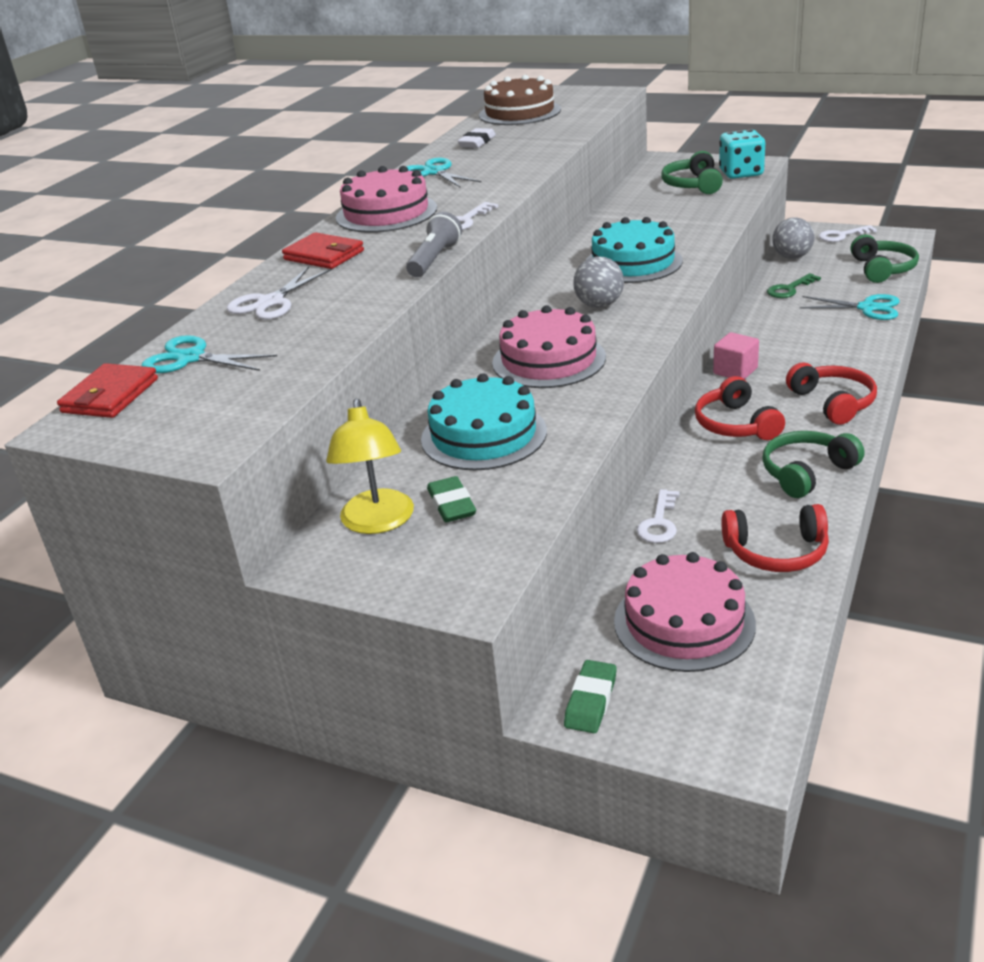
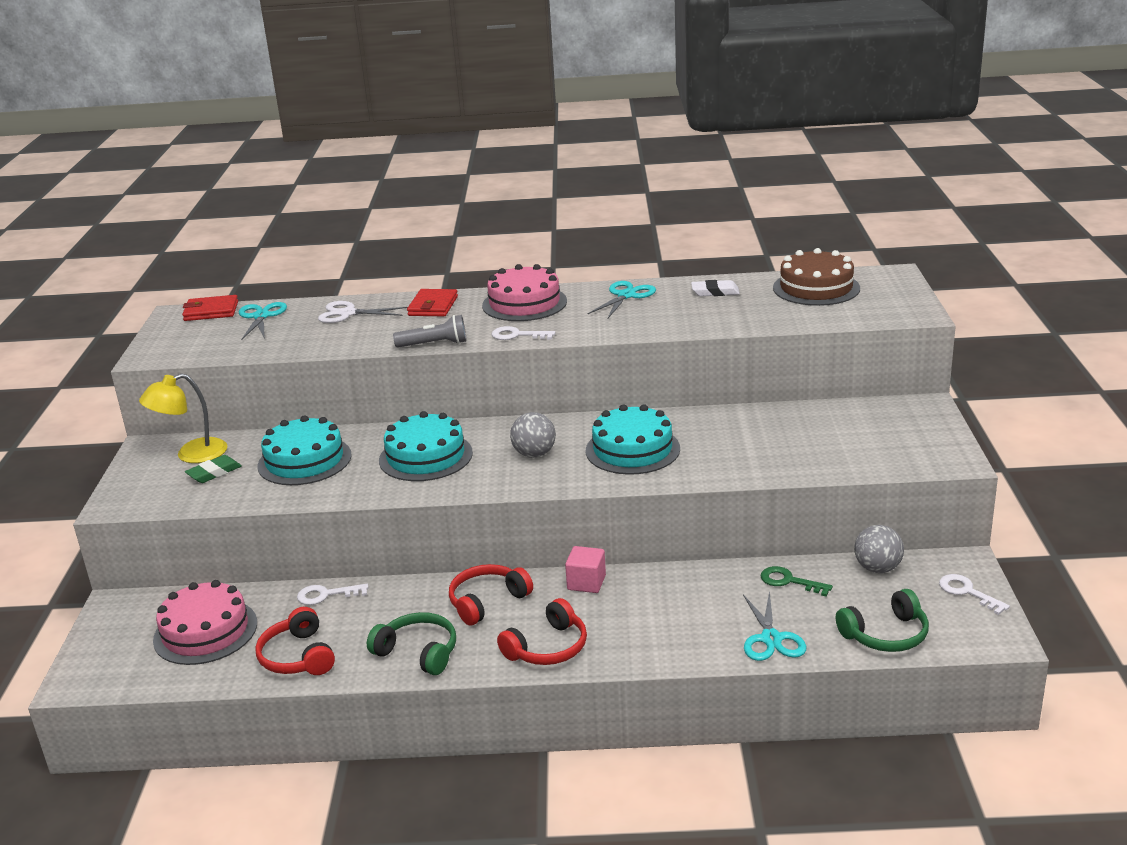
camera: 65 degrees right, 5 degrees down
(549, 360) = (426, 456): pink cake -> turquoise cake
(591, 701) = (122, 612): green eraser -> none
(693, 185) = (856, 438): green headphones -> none
(741, 173) = (913, 458): turquoise dice -> none

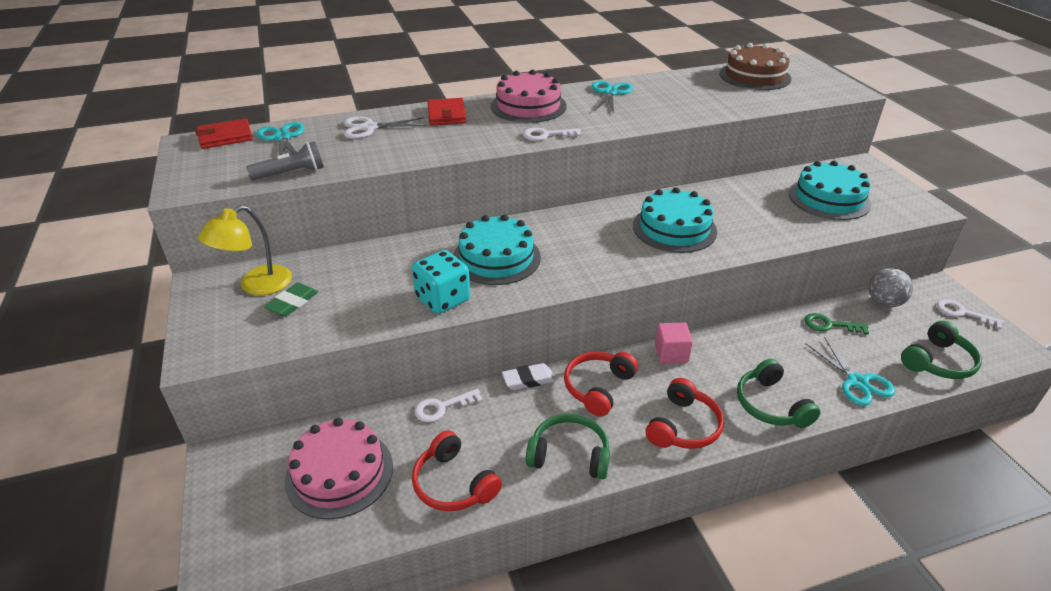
camera: 20 degrees left, 10 degrees up
(304, 460) = (380, 277): turquoise cake -> turquoise cake (829, 198)
(349, 487) = (443, 299): none -> turquoise dice
(434, 344) = (476, 150): grey flashlight -> grey flashlight (291, 173)
(534, 454) = (594, 243): grey ball -> none
(655, 644) = (771, 405): none -> green headphones
(715, 292) = (680, 85): white eraser -> white eraser (528, 379)

